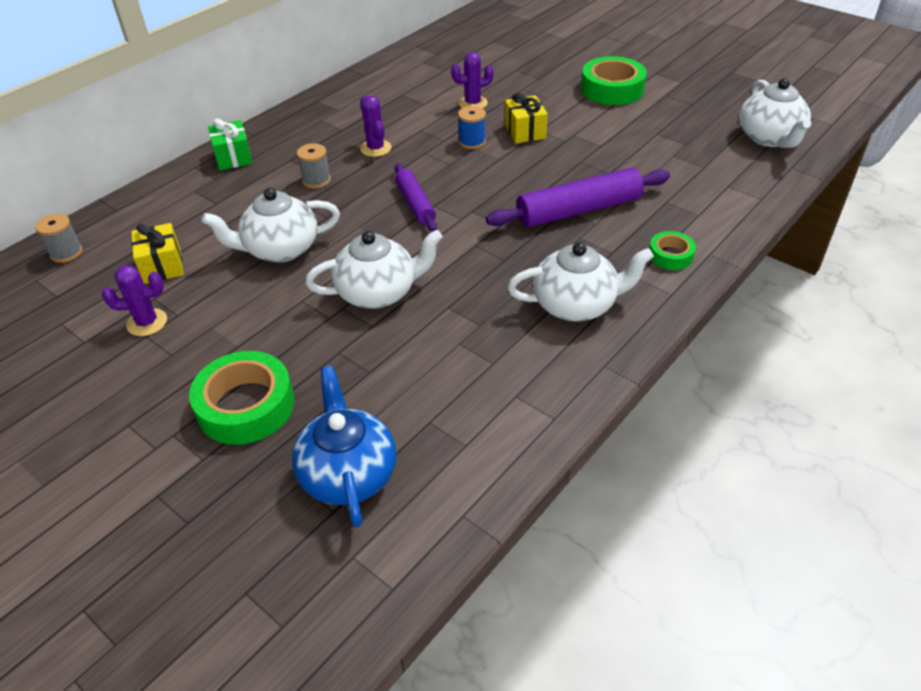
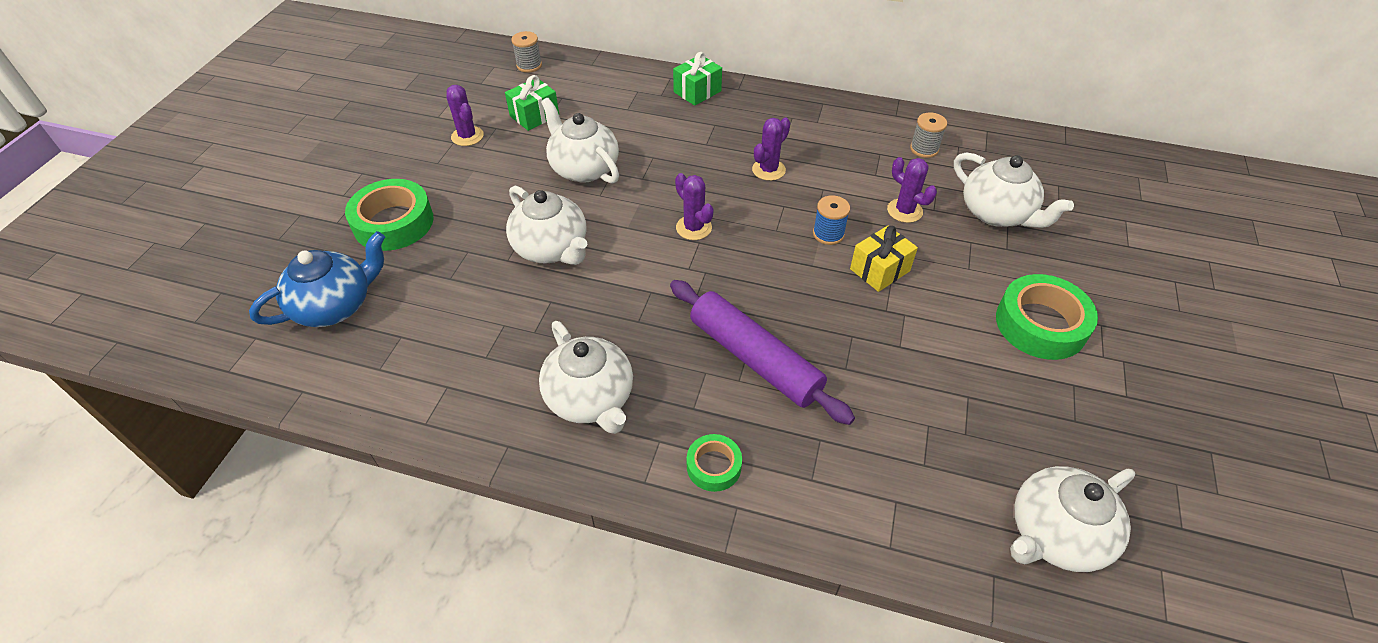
camera: 65 degrees right, 5 degrees up
(162, 266) = (534, 116): yellow gift -> green gift
(316, 180) = (692, 152): grey spool -> grey spool (924, 149)
(415, 204) = (693, 228): purple rolling pin -> purple cactus
(503, 70) = (997, 213): none -> white teapot

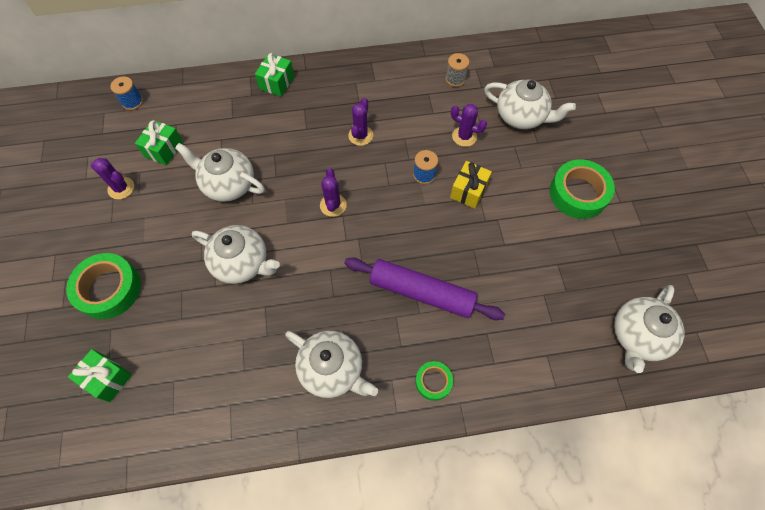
camera: 25 degrees left, 15 degrees up
(335, 306) = (107, 378): blue teapot -> green gift
(529, 65) = (132, 102): grey spool -> blue spool
(693, 228) = (333, 205): purple cactus -> purple cactus turned 60 degrees clockwise

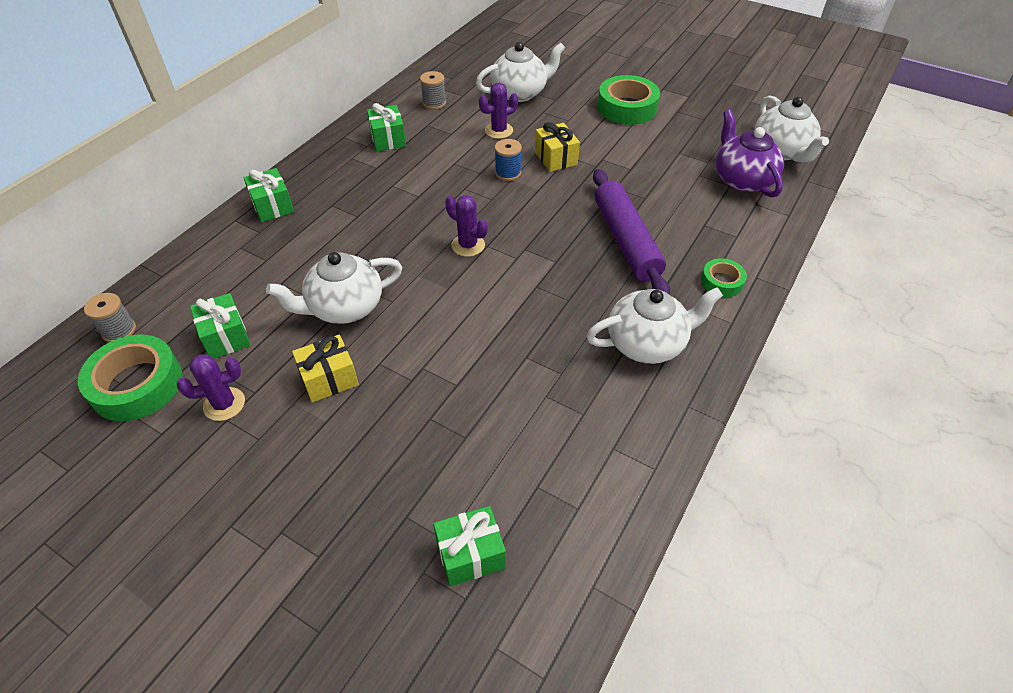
camera: 50 degrees left, 15 degrees down
(109, 289) = (349, 489): green tape -> green tape (137, 384)
(132, 102) = (119, 331): blue spool -> grey spool
(172, 220) = (329, 379): none -> yellow gift
(242, 263) = (454, 347): white teapot -> none
(360, 135) = (415, 186): purple cactus -> none
(392, 85) = (388, 139): none -> green gift
(422, 293) = (626, 240): purple rolling pin -> purple rolling pin turned 75 degrees counterclockwise
(568, 328) = (742, 179): none -> purple teapot

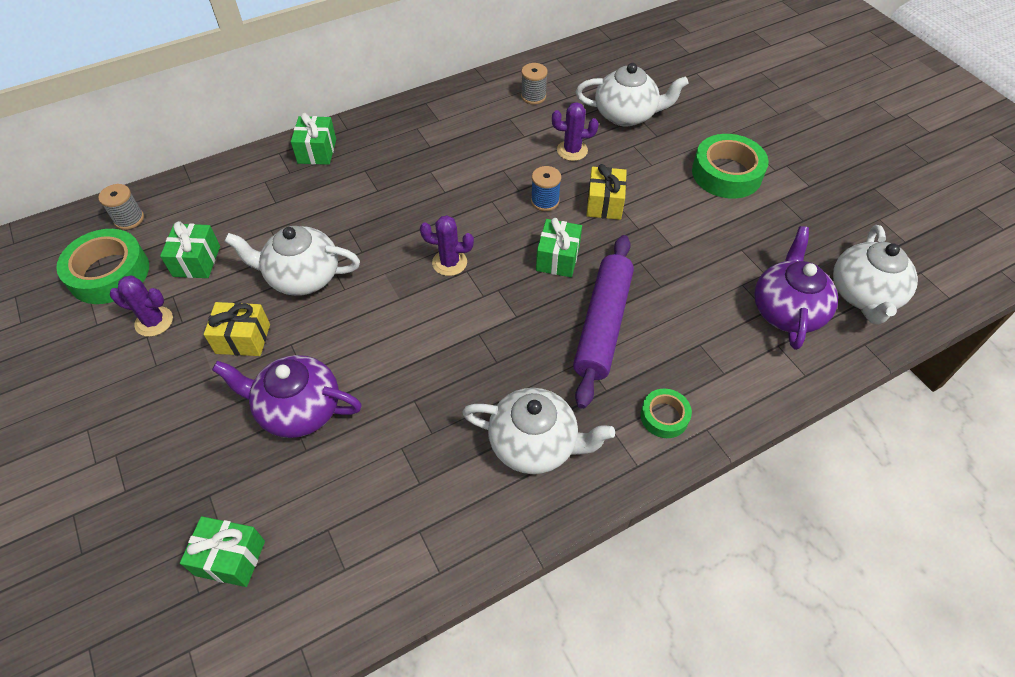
camera: 30 degrees right, 5 degrees up
(388, 139) = (462, 120): green gift -> green gift (557, 258)
(431, 409) = (298, 409): none -> purple teapot
(468, 245) = (449, 263): purple cactus -> purple cactus turned 60 degrees counterclockwise

